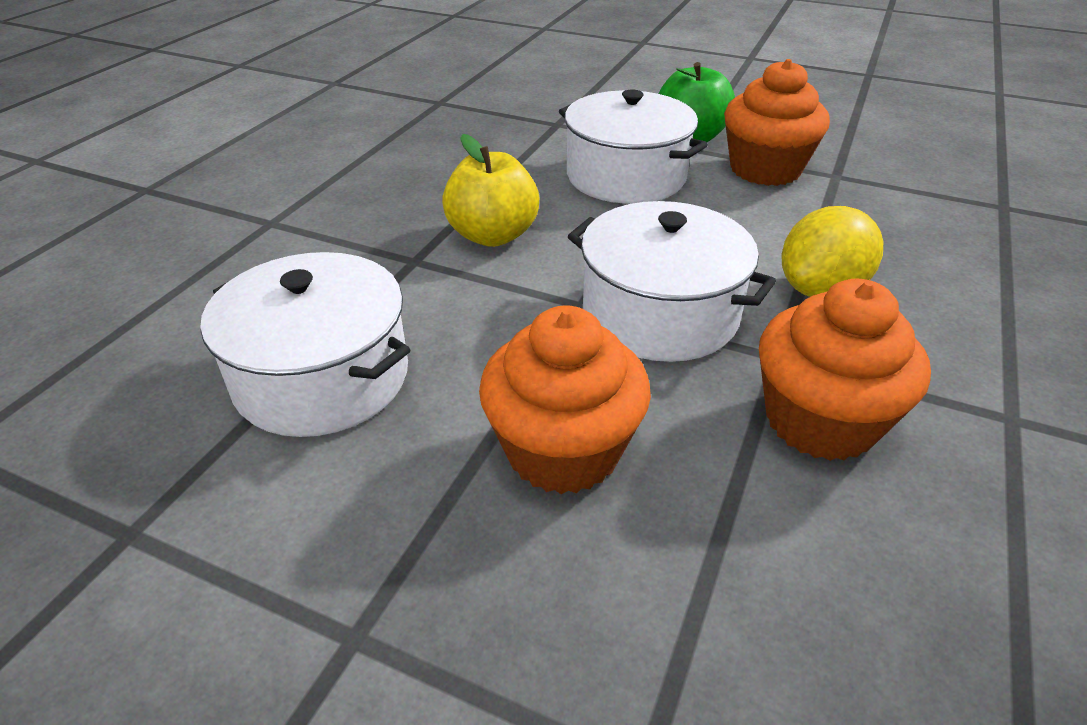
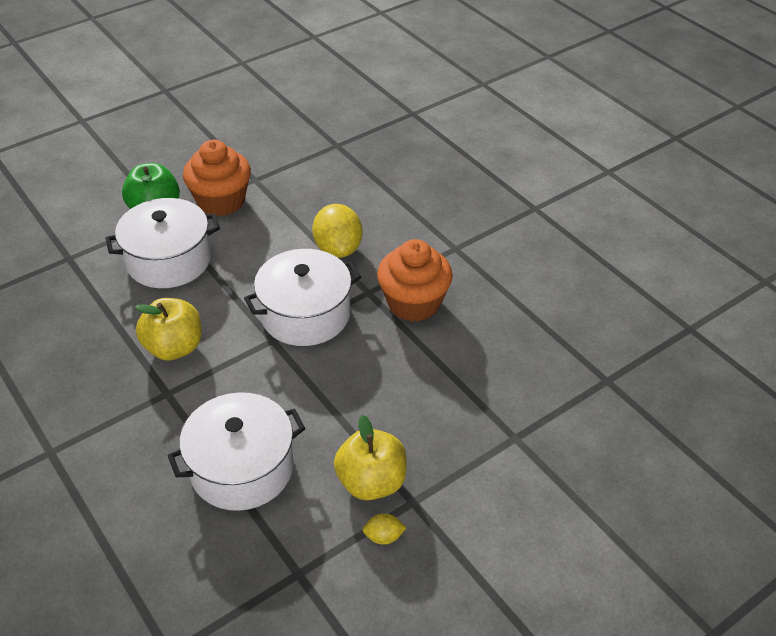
camera: 60 degrees left, 5 degrees up
(246, 627) = (384, 537): none -> yellow lemon
(370, 547) = (371, 482): none -> yellow apple
(563, 450) = (366, 394): orange cupcake -> none

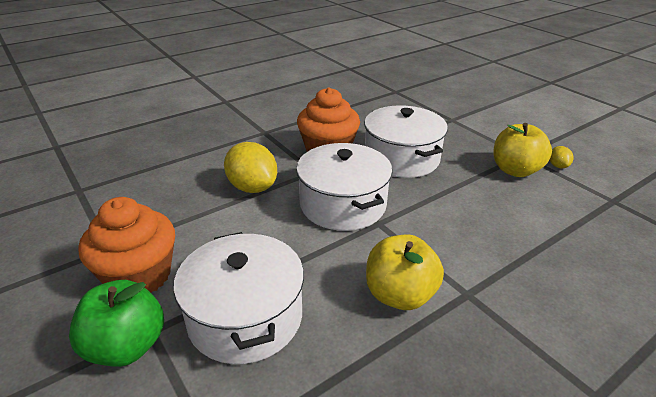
camera: 90 degrees left, 10 degrees down
(242, 468) = (536, 234): white pot -> white pot (401, 158)
(338, 249) = (252, 187): yellow lemon -> yellow lemon turned 60 degrees clockwise

